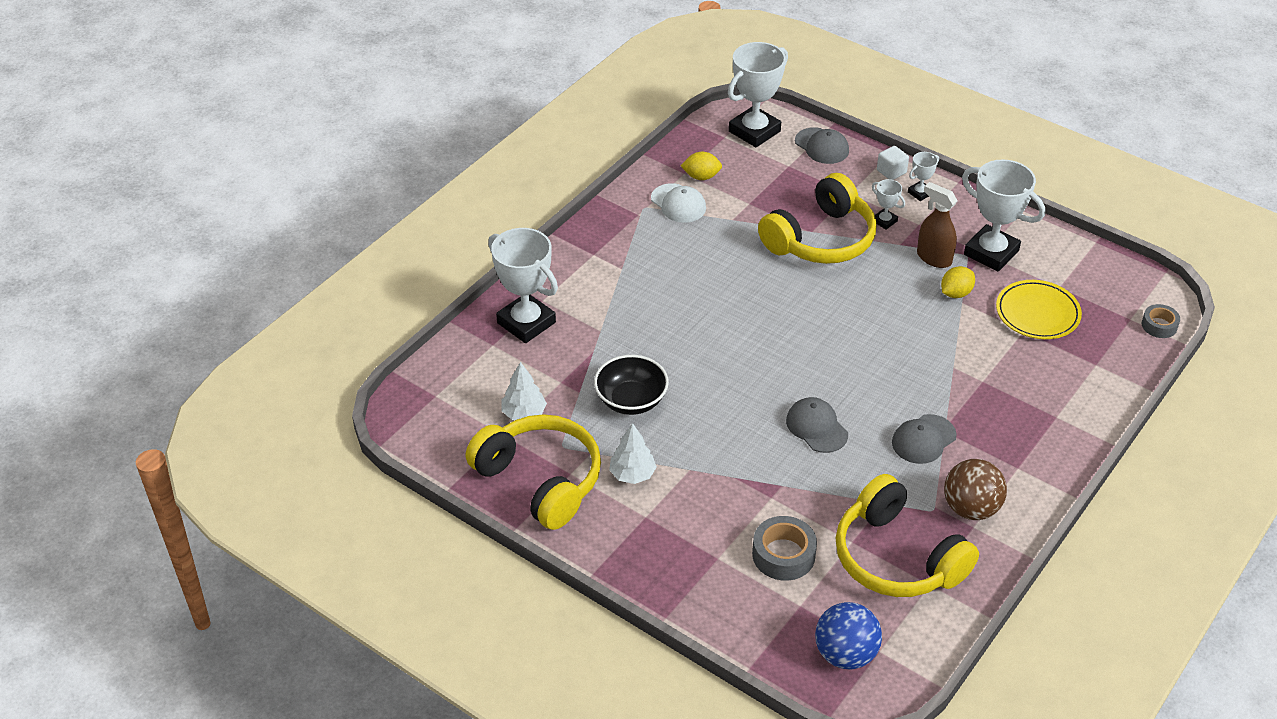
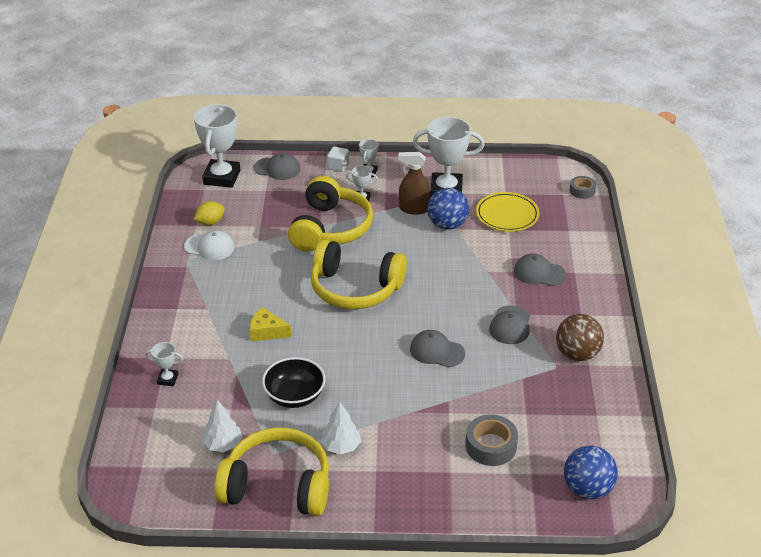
camera: 35 degrees left, 5 degrees down
(526, 323) = (167, 379): white trophy -> white trophy, size x0.46
(660, 320) = (267, 331): none -> yellow cheese
(897, 557) = (562, 409): yellow headphones -> yellow headphones (355, 288)
(955, 293) = (447, 225): yellow lemon -> blue ball
(1013, 397) = (539, 273): none -> grey cap

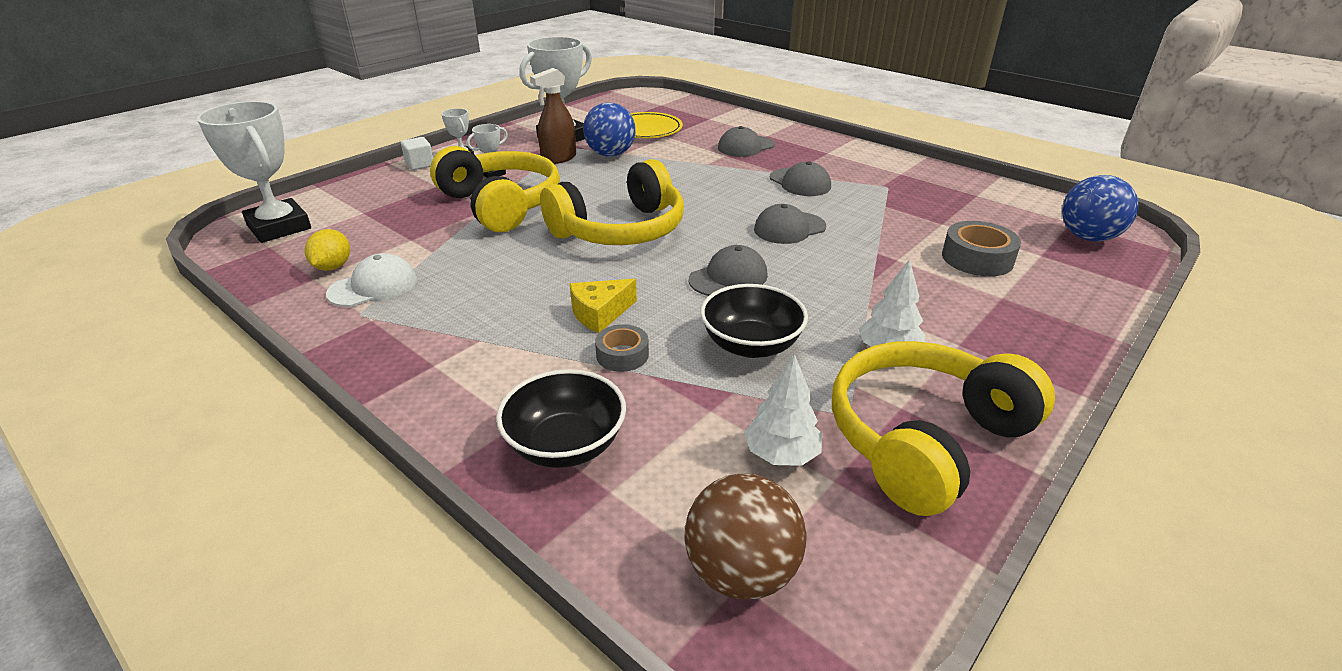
camera: 50 degrees left, 5 degrees down
(167, 379) = (566, 445): white trophy -> black bowl
(277, 168) = (347, 193): grey cap -> grey cap (728, 277)
(577, 354) = (880, 172): brown ball -> brown ball (741, 572)
(582, 191) = (670, 98): grey tape -> grey tape (622, 355)

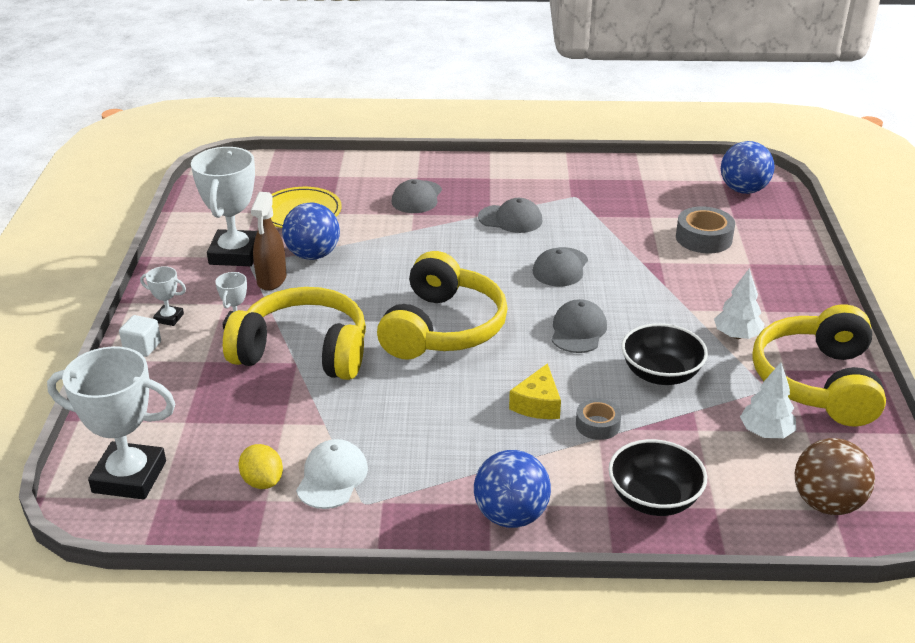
camera: 40 degrees left, 0 degrees up
(431, 383) = (511, 515): none -> blue ball

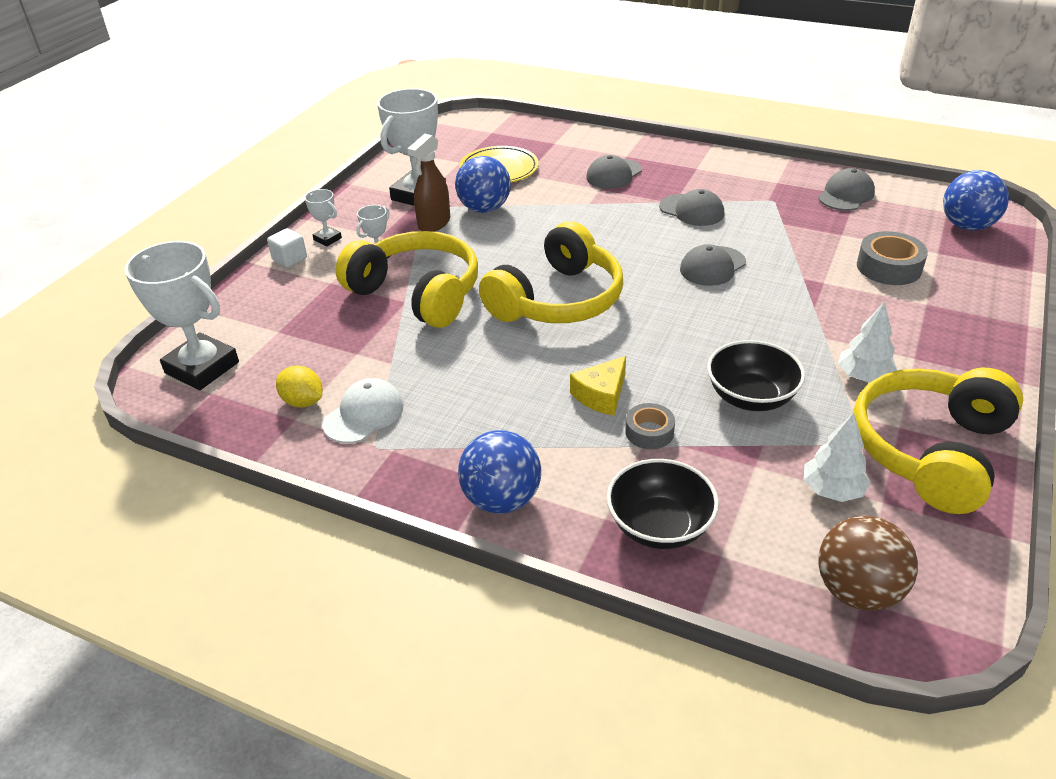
camera: 25 degrees right, 5 degrees up
(262, 482) = (303, 402): yellow lemon -> yellow lemon turned 45 degrees counterclockwise
(578, 330) = (690, 332): grey cap -> grey cap (846, 195)

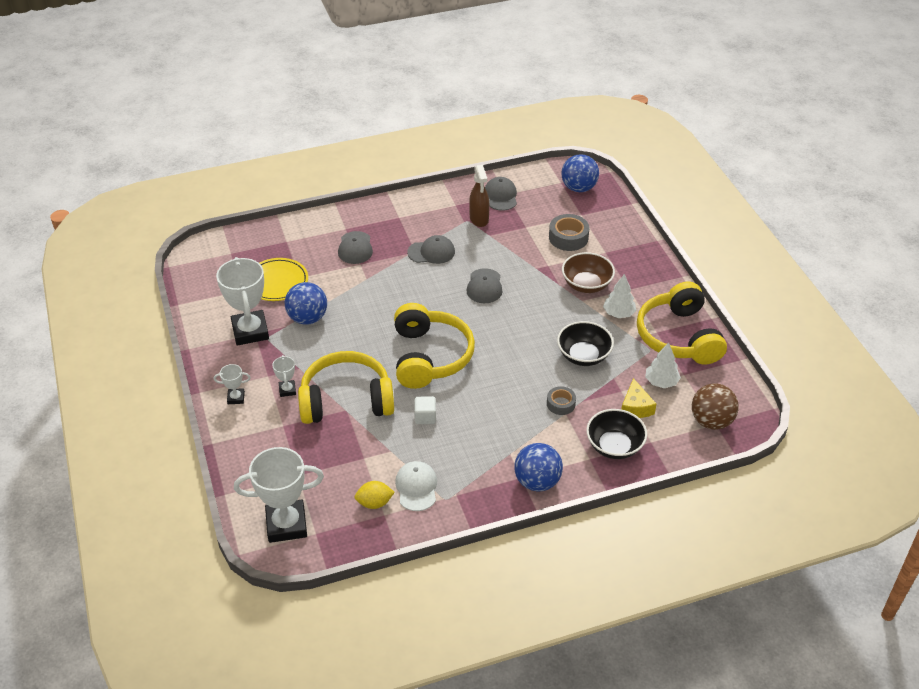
camera: 45 degrees left, 5 degrees up
(289, 259) = (232, 426): white cube -> white cube (425, 417)
(434, 224) = (290, 347): brown spray bottle -> brown spray bottle (479, 219)
(601, 395) = (518, 399): yellow cheese -> yellow cheese (635, 407)
(854, 324) = (586, 284): none -> brown bowl

